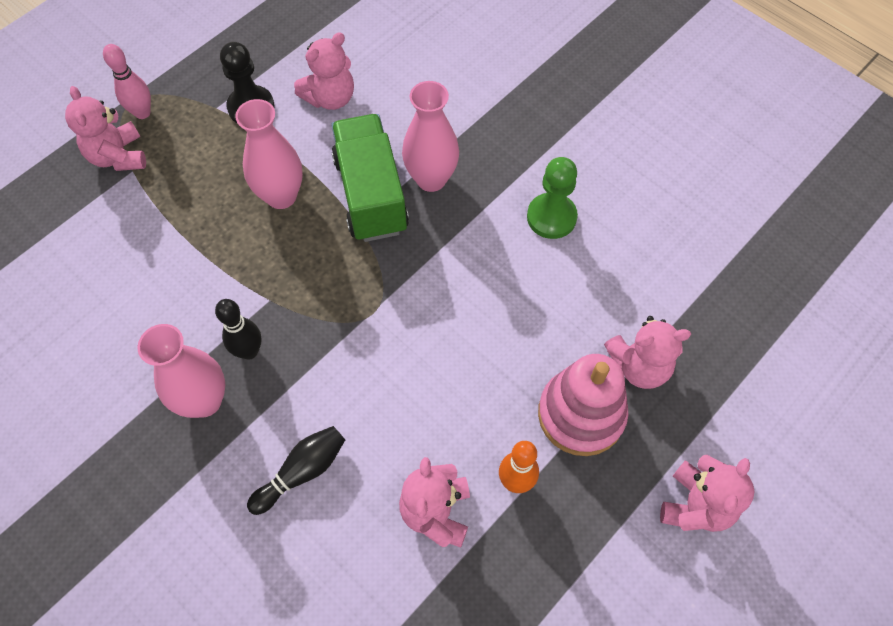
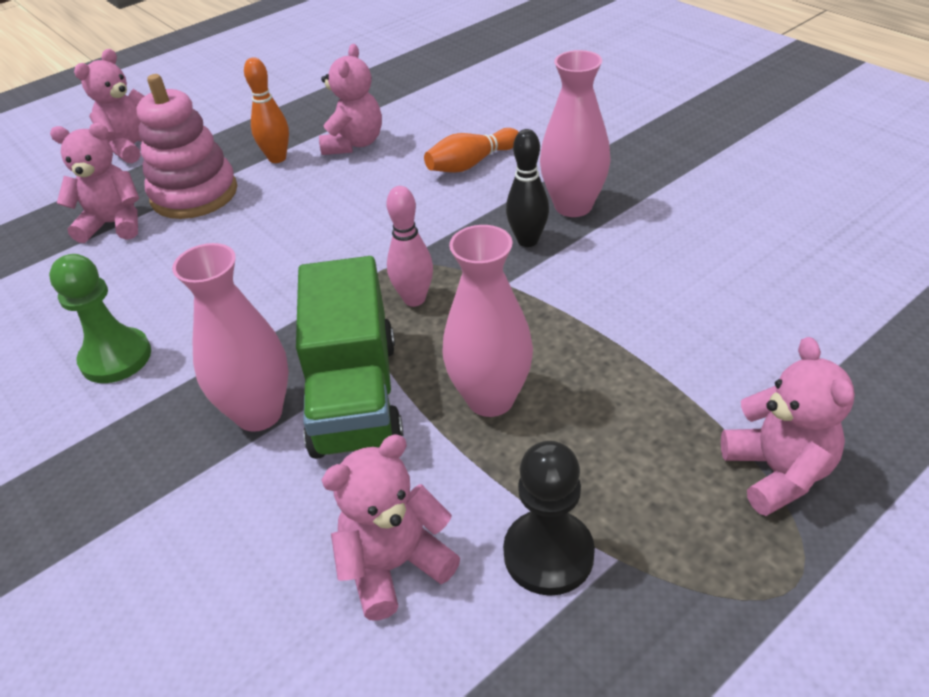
camera: 170 degrees left, 20 degrees down
(142, 113) = (763, 555): pink bowling pin -> pink bowling pin (414, 299)
(302, 472) = (471, 163): black bowling pin -> orange bowling pin

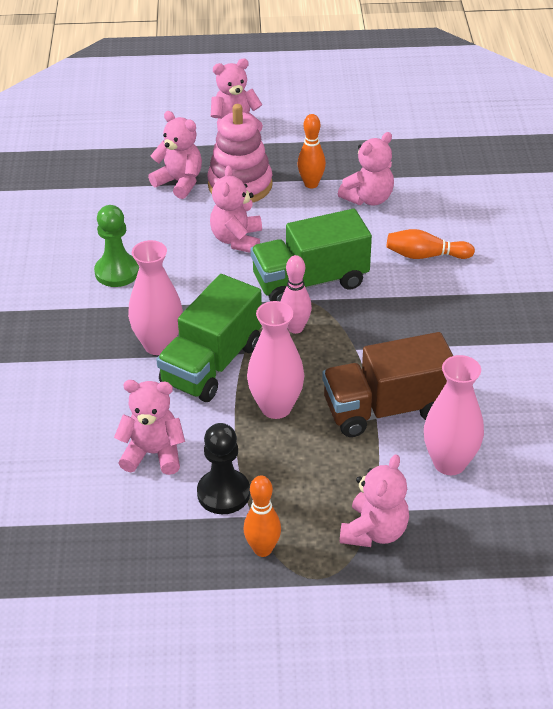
camera: 35 degrees right, 0 degrees up
(246, 246) = (237, 240): none -> pink teddy bear
(378, 245) = (310, 282): none -> green truck
(527, 240) = (399, 329): black bowling pin -> none
(573, 206) = (454, 323): pink vase -> pink vase (449, 463)
(614, 324) = (386, 409): none -> brown truck
(686, 597) = (262, 549): none -> orange bowling pin

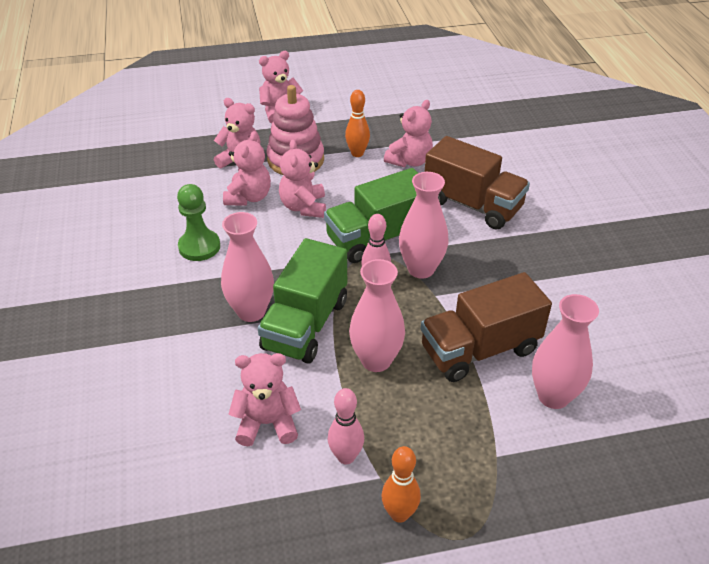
camera: 10 degrees left, 0 degrees up
(223, 493) = (346, 457): black pawn -> pink bowling pin
(348, 320) = (421, 269): none -> pink vase
(374, 531) = (504, 478): pink teddy bear -> pink teddy bear (249, 197)
(425, 255) = (472, 205): orange bowling pin -> brown truck

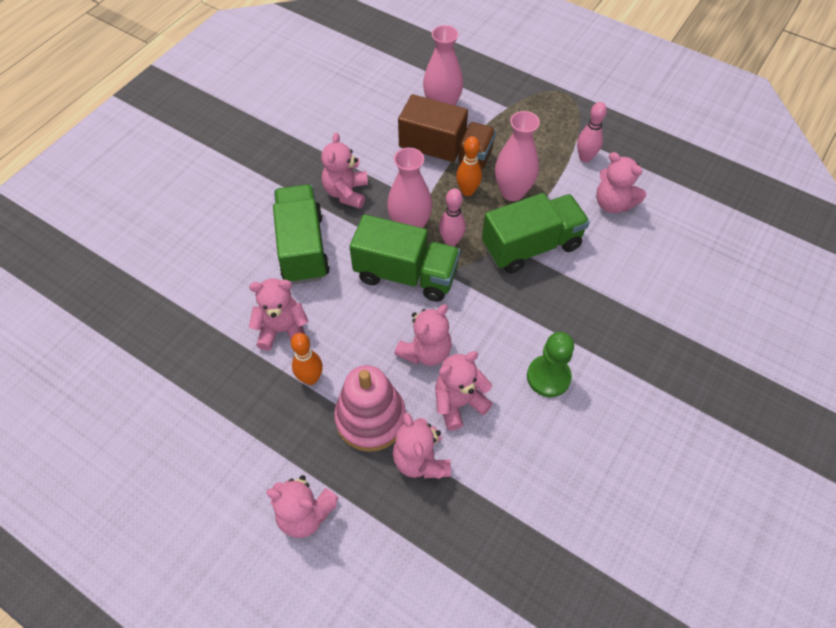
camera: 135 degrees left, 15 degrees up
(251, 311) = (558, 283): pink vase -> none
(399, 514) = (584, 118): orange bowling pin -> orange bowling pin (467, 191)
(472, 205) = (303, 247): brown truck -> green truck
(505, 258) = (346, 192): none -> pink teddy bear

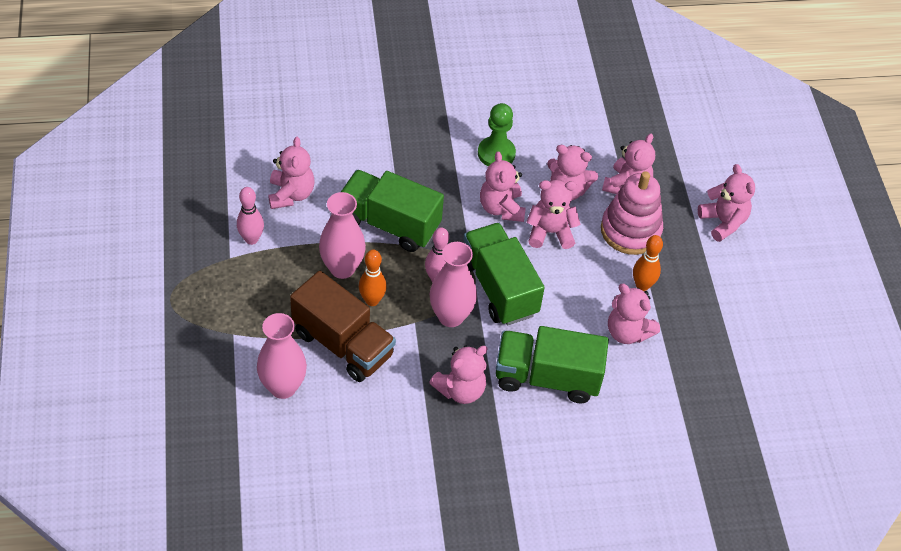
camera: 135 degrees left, 5 degrees down
(303, 247) = (547, 377): green truck -> green truck turned 60 degrees clockwise
(446, 154) = (343, 344): brown truck -> brown truck turned 150 degrees clockwise
(482, 334) = (501, 208): none -> pink teddy bear

